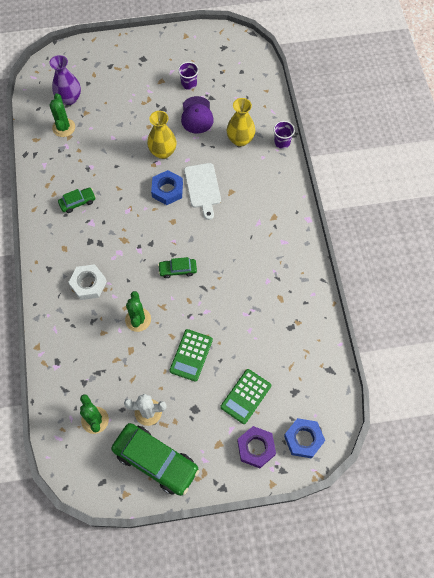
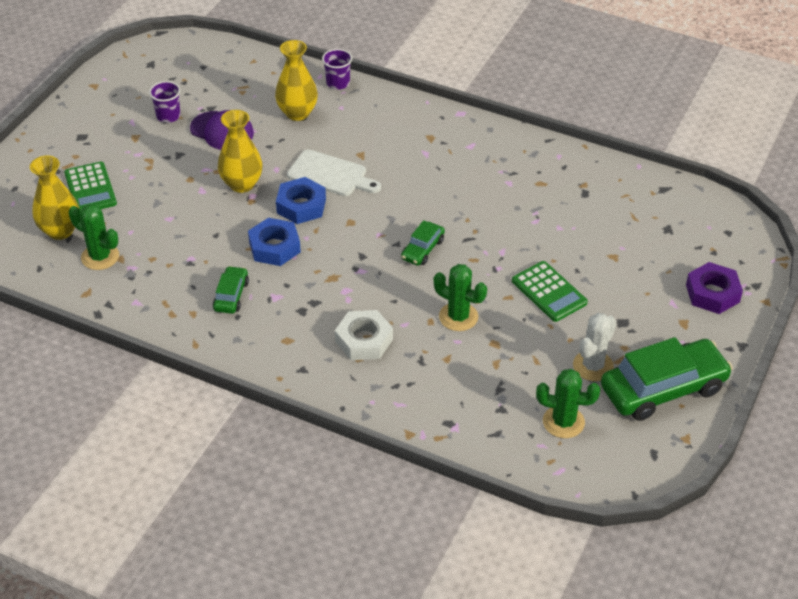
camera: 55 degrees left, 20 degrees down
(69, 98) = (60, 231): purple vase -> yellow vase
(245, 396) = (641, 271): green calculator -> green calculator (90, 188)
(303, 439) = (731, 250): blue nut -> blue nut (274, 247)

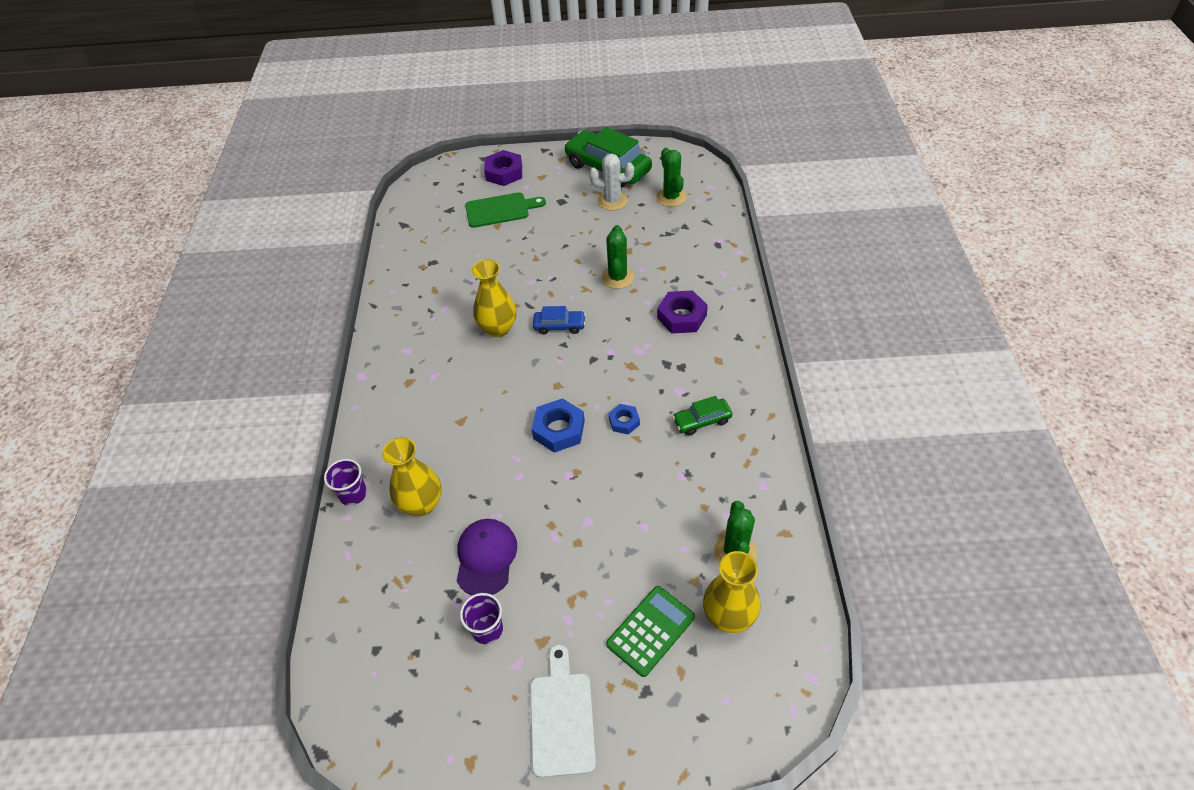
camera: 115 degrees left, 5 degrees up
(242, 184) = (558, 492): yellow vase -> yellow vase (498, 328)
(274, 247) = (624, 421): blue nut -> blue nut, size x0.59
(330, 174) = (502, 429): white cutting board -> white cutting board (561, 717)
(364, 340) = (681, 317): white nut -> purple nut
(422, 249) = (559, 326): green car -> blue car
(549, 292) = (557, 243): green calculator -> none
(640, 267) = (500, 210): none -> green cutting board

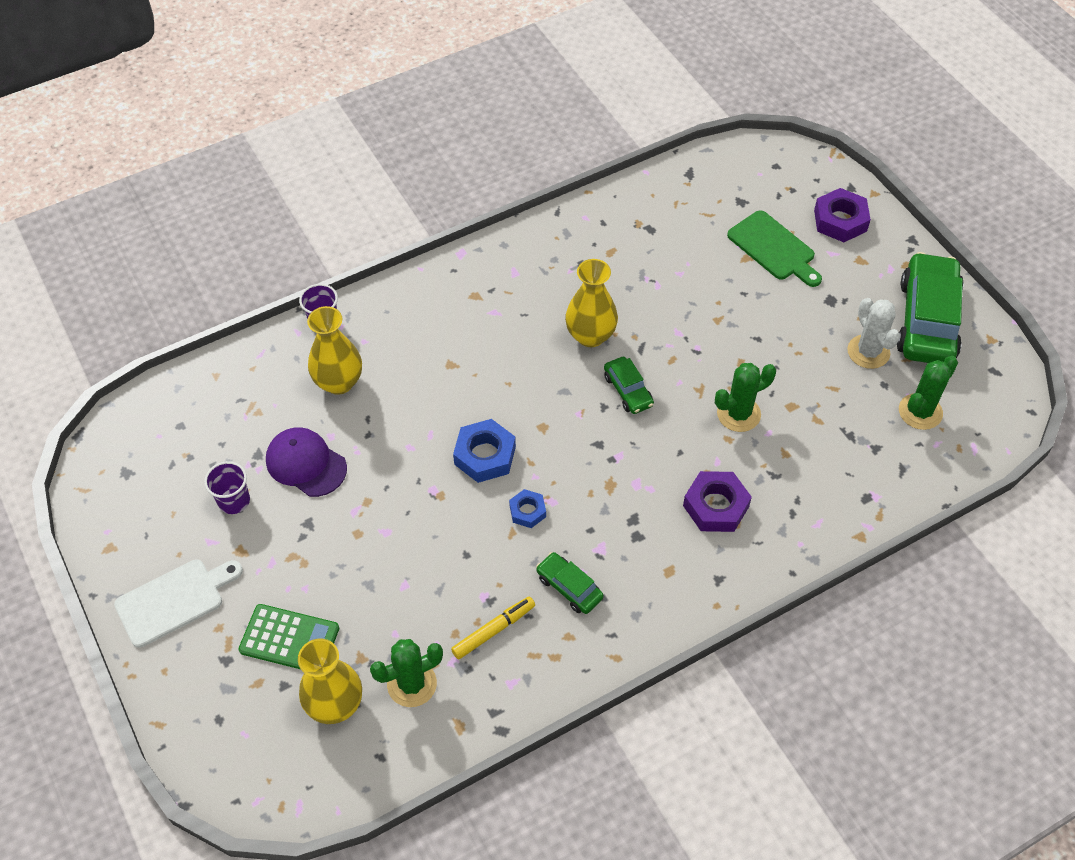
camera: 60 degrees right, 5 degrees up
(486, 557) = (306, 464): purple cap -> purple cap turned 120 degrees counterclockwise
(559, 326) = (628, 391): blue car -> green car
(714, 480) = (493, 630): none -> yellow marker

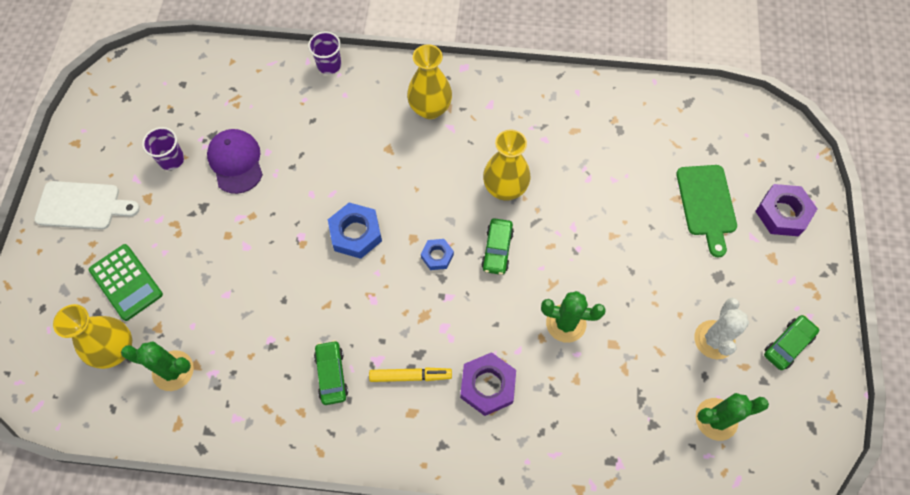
camera: 35 degrees right, 10 degrees up
(339, 382) = (304, 115): yellow vase -> yellow vase (430, 109)
(493, 630) = (255, 370): yellow marker -> yellow marker (410, 376)
(527, 511) = (350, 296): blue nut -> blue nut (437, 256)
(927, 320) = (788, 345): green car -> green car, size x0.49

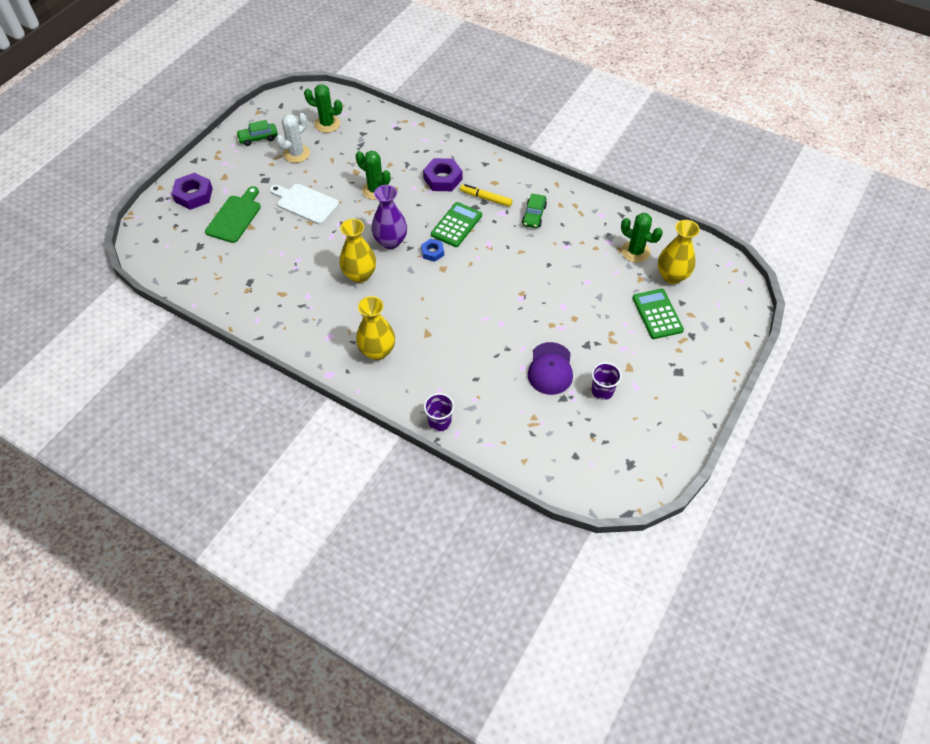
camera: 155 degrees left, 10 degrees down
(82, 206) = (682, 381): white cutting board -> white cutting board (305, 203)
(355, 233) = (481, 285): blue nut -> none
(428, 311) = (456, 225): none -> green calculator
(497, 250) = (390, 241): green car -> purple vase

